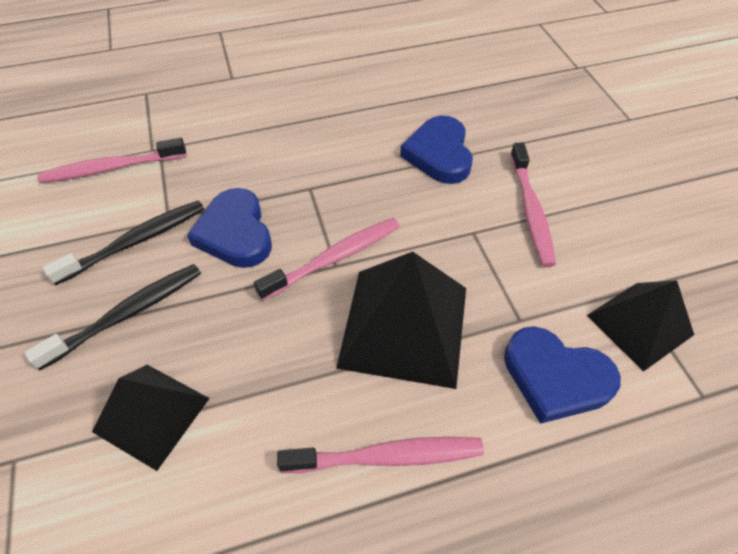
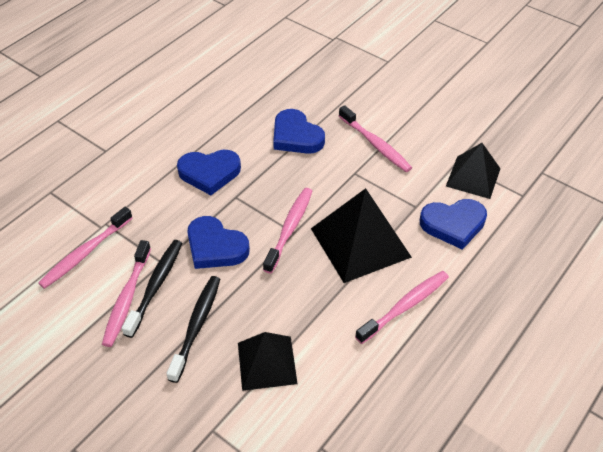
camera: 35 degrees left, 5 degrees down
(97, 238) = (127, 298): none -> pink toothbrush
(307, 148) = (209, 173): none -> blue heart

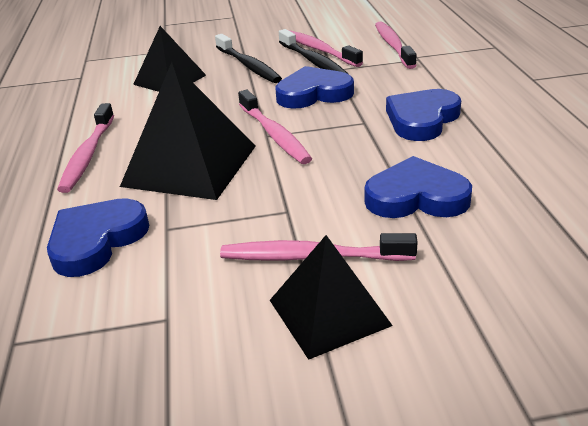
camera: 135 degrees right, 15 degrees down
(473, 177) = (119, 314): black pyramid -> black pyramid (329, 312)

